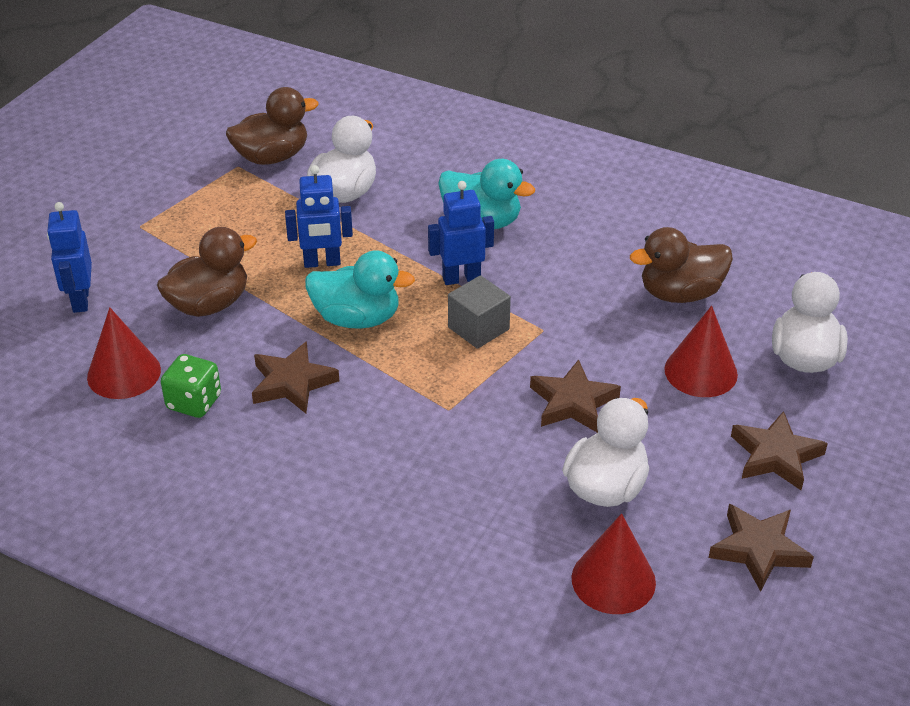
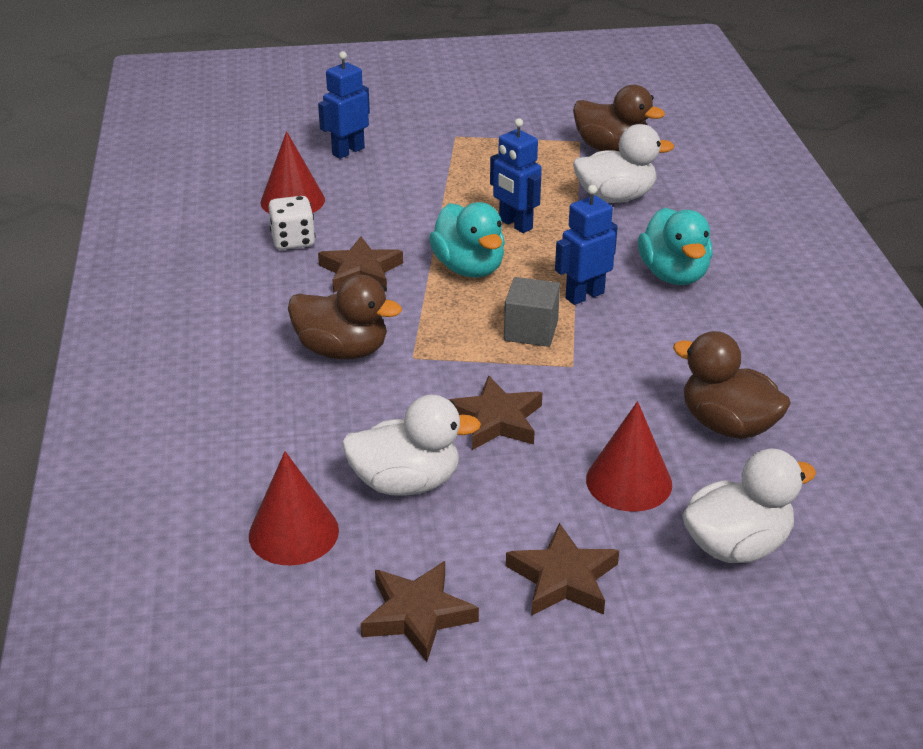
camera: 55 degrees right, 5 degrees down
(194, 402) = (293, 241): green dice -> white dice
(209, 304) = (405, 200): brown duck -> brown duck (342, 350)
(461, 278) = (584, 295): blue robot -> blue robot turned 75 degrees counterclockwise

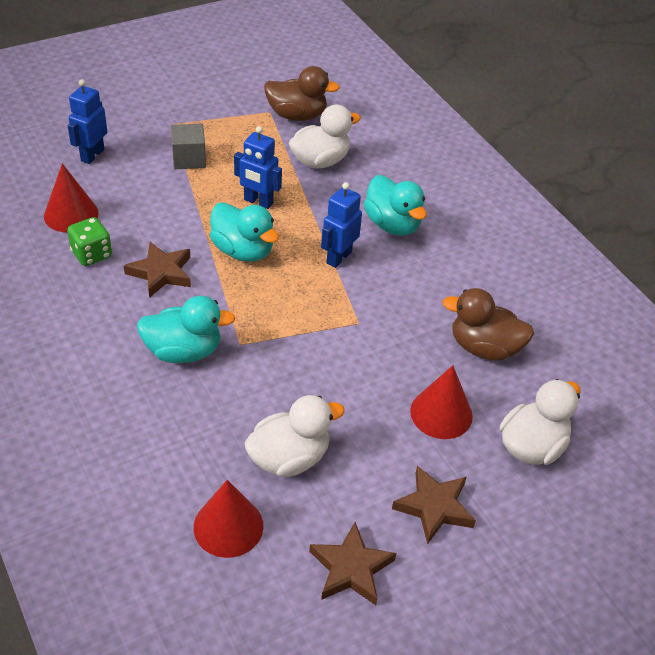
camera: 25 degrees left, 10 degrees up
(293, 241) = (91, 254): white dice -> green dice
(342, 350) = (183, 351): brown duck -> turquoise duck
(496, 420) = (327, 385): brown star -> none
(531, 330) = (315, 298): grey cube -> grey cube (189, 159)

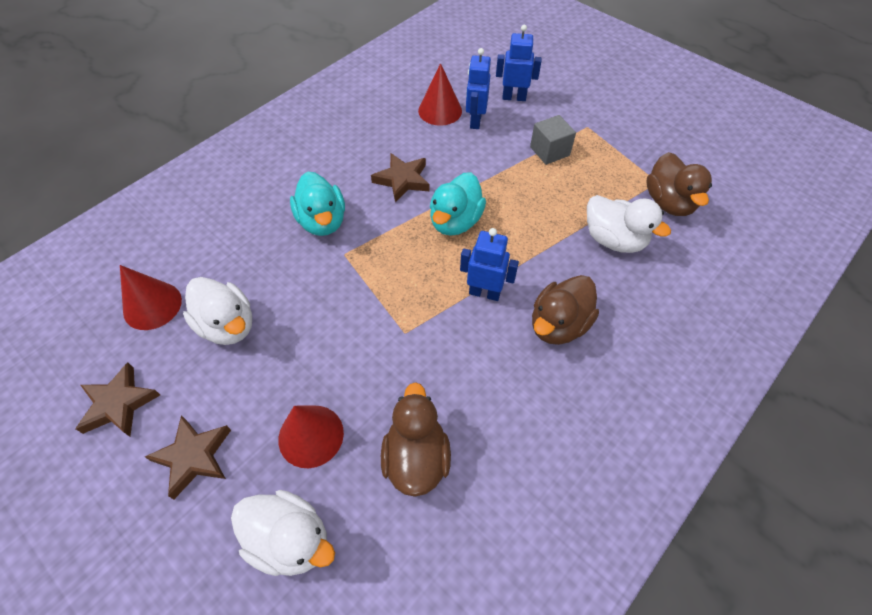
camera: 75 degrees right, 10 degrees up
(91, 254) = (403, 136): green dice -> none
(258, 202) = (524, 212): blue robot -> blue robot (475, 121)
(392, 224) = (558, 325): turquoise duck -> brown duck

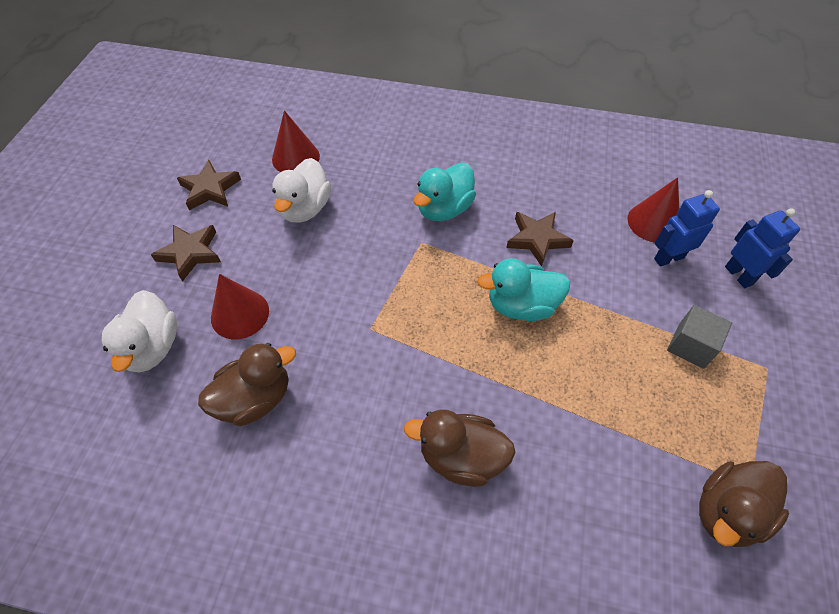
camera: 60 degrees right, 0 degrees up
(484, 293) = (455, 371): blue robot -> none
(614, 240) = (615, 468): white duck -> none

